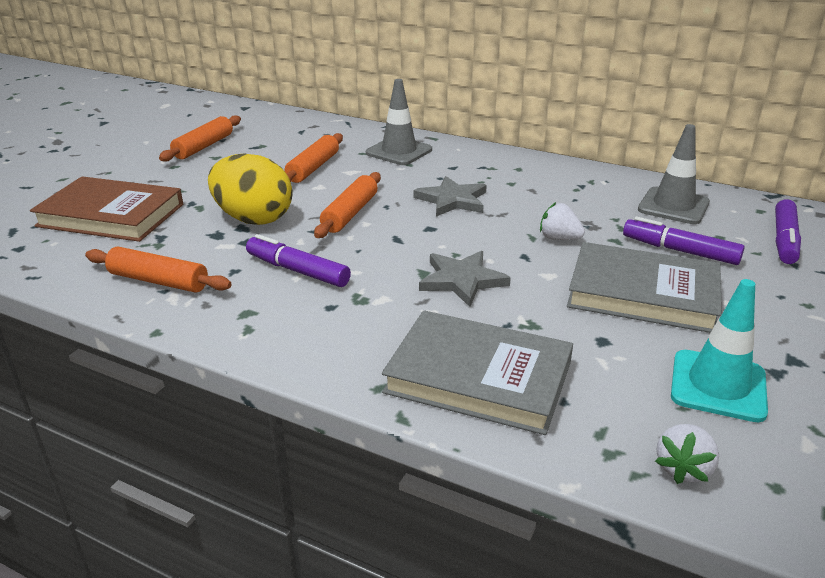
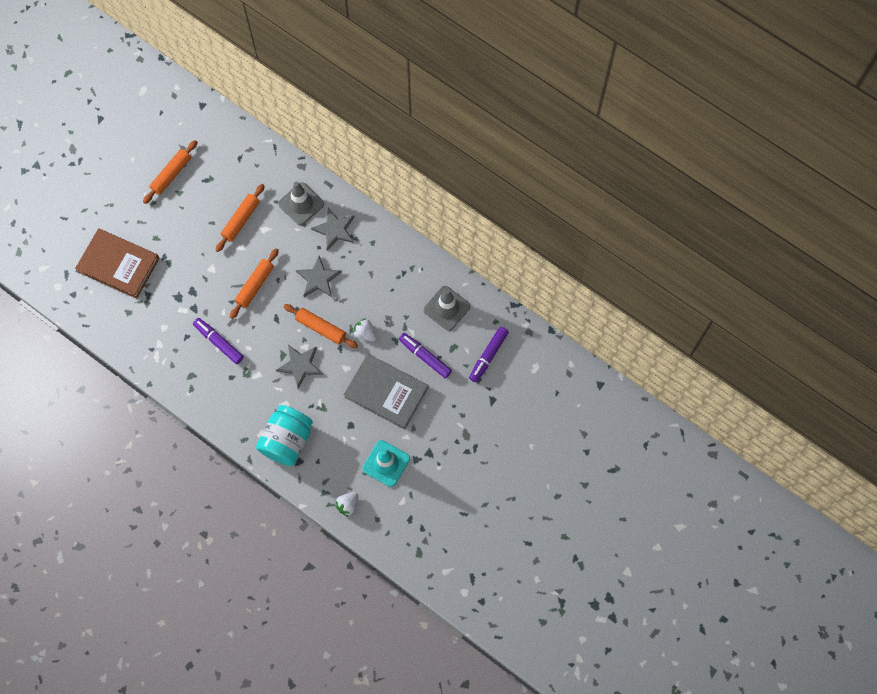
camera: 10 degrees right, 40 degrees up
(158, 281) = (148, 340): orange rolling pin -> orange rolling pin (321, 328)
(253, 219) = (199, 283): yellow egg -> none
(457, 164) = (335, 230): none -> grey star
(479, 377) = (287, 440): grey book -> turquoise jar

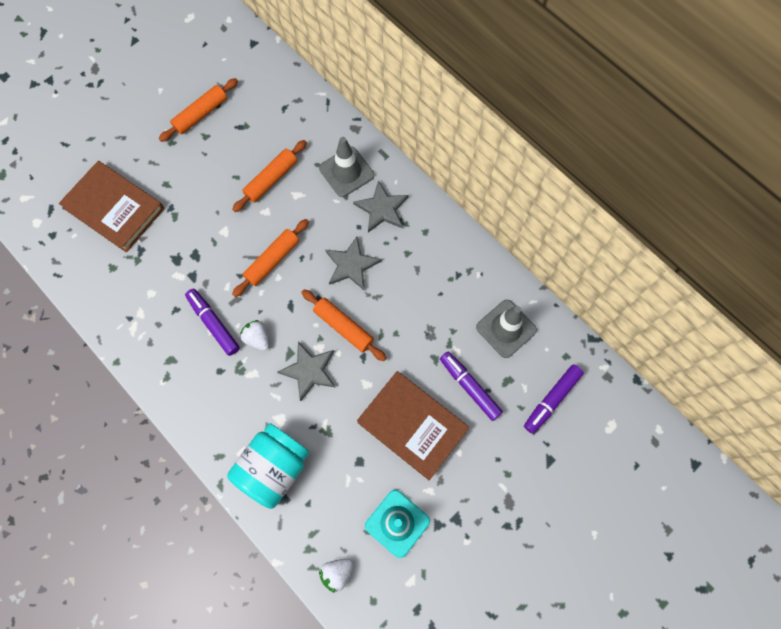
camera: 10 degrees right, 0 degrees up
(365, 333) = (398, 343): white strawberry -> white strawberry (257, 338)
(386, 392) = (412, 425): grey book -> brown book

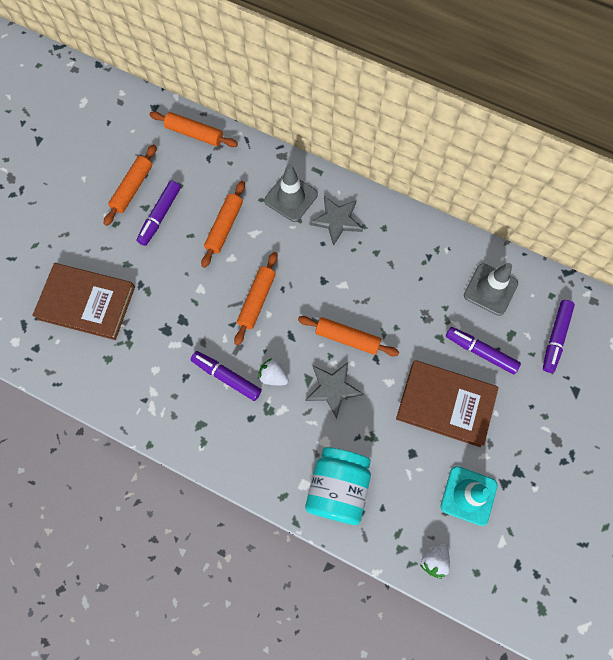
camera: 20 degrees left, 0 degrees up
(215, 149) = (160, 216): none -> purple marker
(280, 80) = (194, 133): none -> orange rolling pin
(351, 265) = (330, 280): grey star -> none

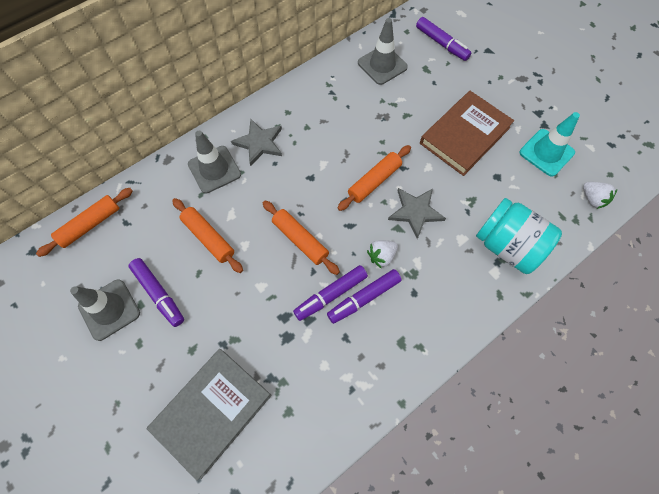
camera: 65 degrees left, 5 degrees down
(86, 303) = (212, 411): brown book -> grey book
(132, 188) = (109, 309): orange rolling pin -> grey traffic cone
(480, 352) = (431, 94): purple marker -> purple marker (330, 295)

